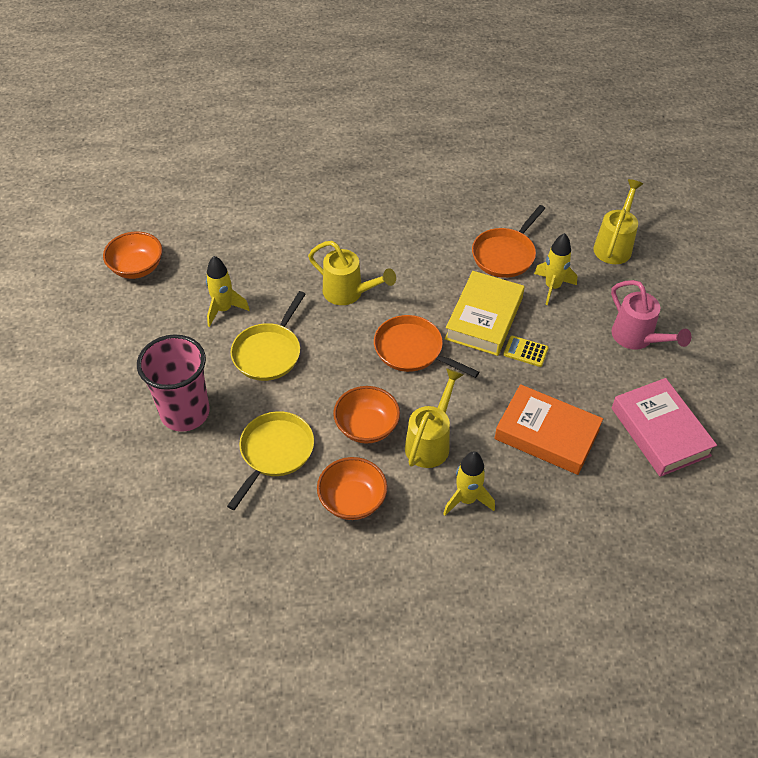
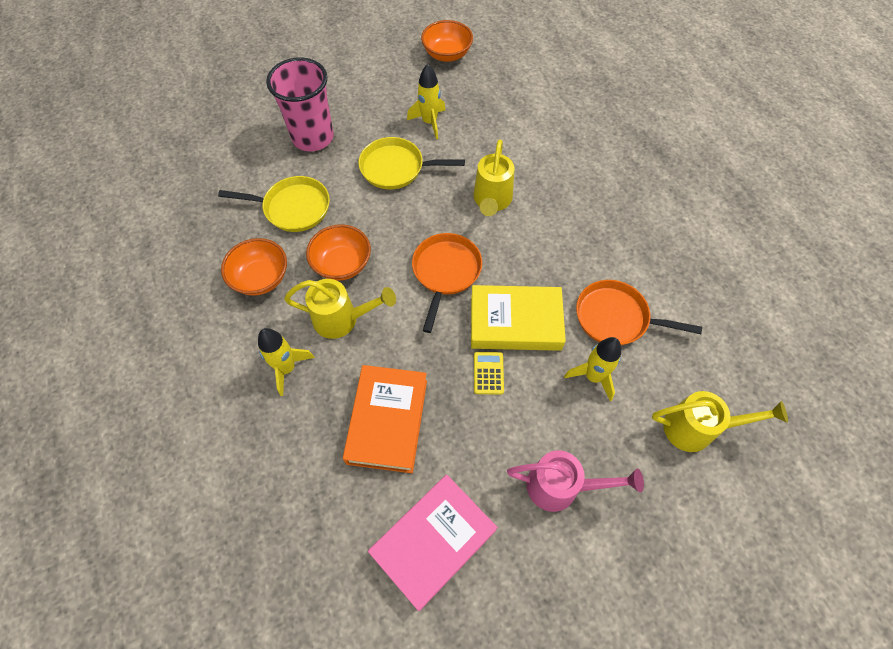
camera: 70 degrees right, 10 degrees up
(637, 338) = (561, 487): pink watering can -> pink watering can turned 120 degrees counterclockwise

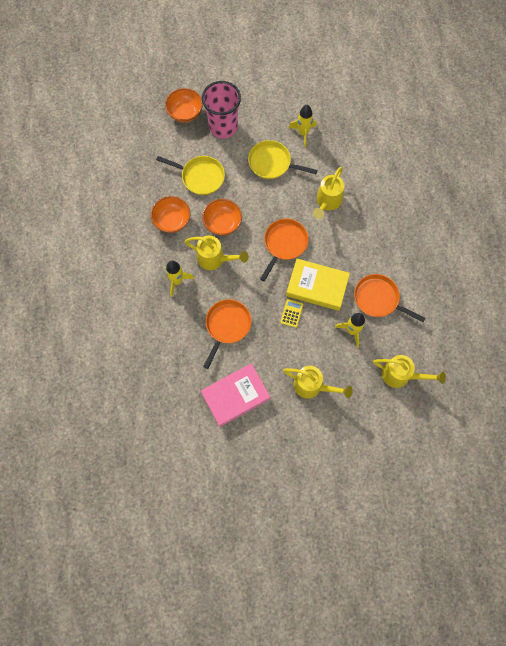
camera: 15 degrees right, 10 degrees up
(387, 421) = (227, 326): orange book -> orange pan
(447, 54) = (330, 79): orange bowl -> orange bowl (185, 112)
(561, 487) = (312, 386): pink watering can -> yellow watering can

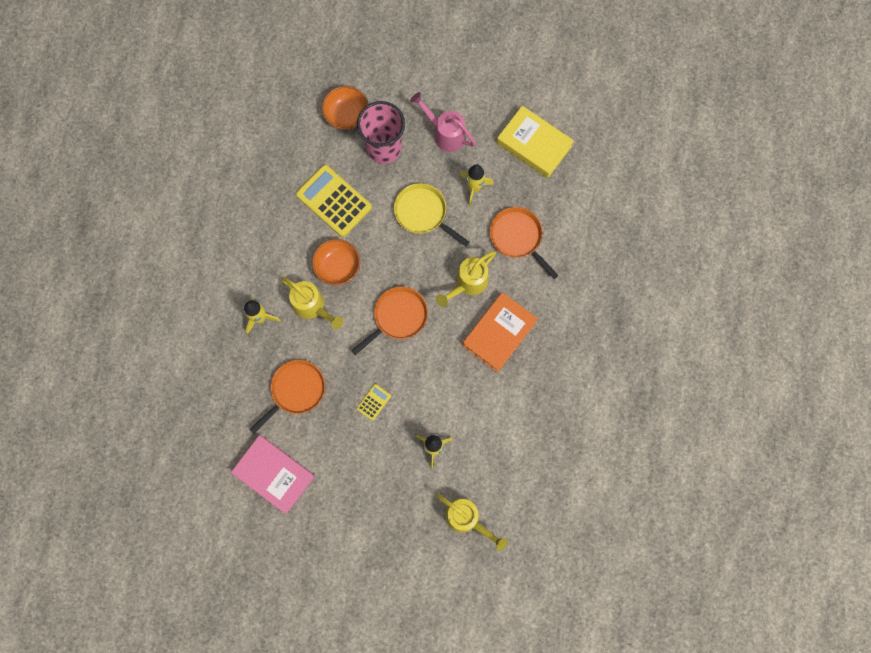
camera: 20 degrees right, 5 degrees up
(172, 220) = (282, 243): orange bowl -> none
(200, 177) = (334, 201): yellow pan -> yellow calculator
(235, 396) = (274, 474): pink book -> pink book turned 45 degrees clockwise
(265, 102) = (445, 133): none -> pink watering can
(312, 386) = (363, 495): yellow watering can -> none
(317, 286) = (415, 381): yellow book -> yellow book (534, 144)
(366, 230) = (499, 333): none -> orange book
(378, 299) = (479, 421): orange pan -> orange pan (518, 237)

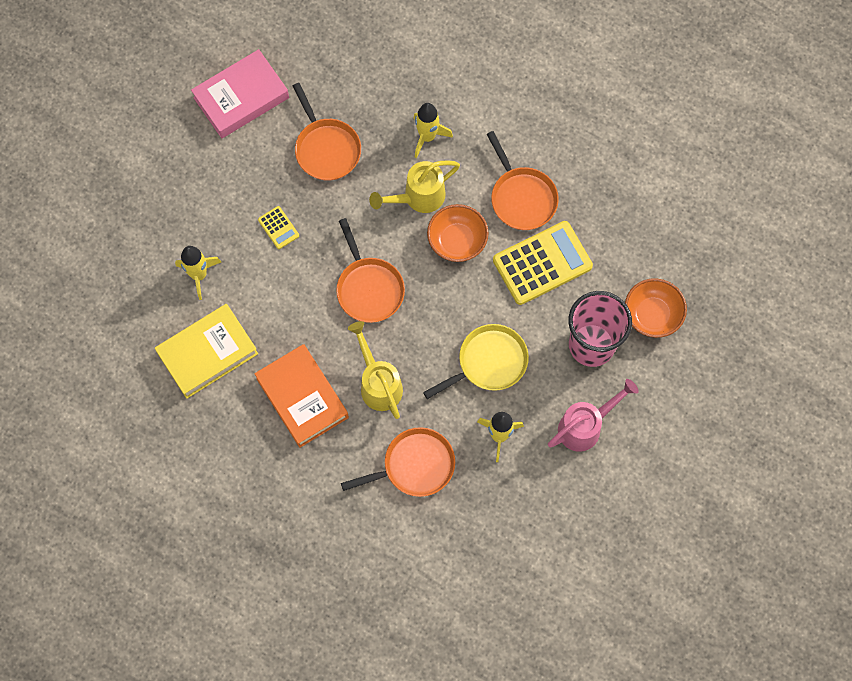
camera: 110 degrees right, 5 degrees down
(287, 232) = (521, 197): none -> orange pan
(467, 519) = (103, 283): yellow watering can -> none
(534, 144) = (531, 533): yellow book -> yellow book (207, 353)

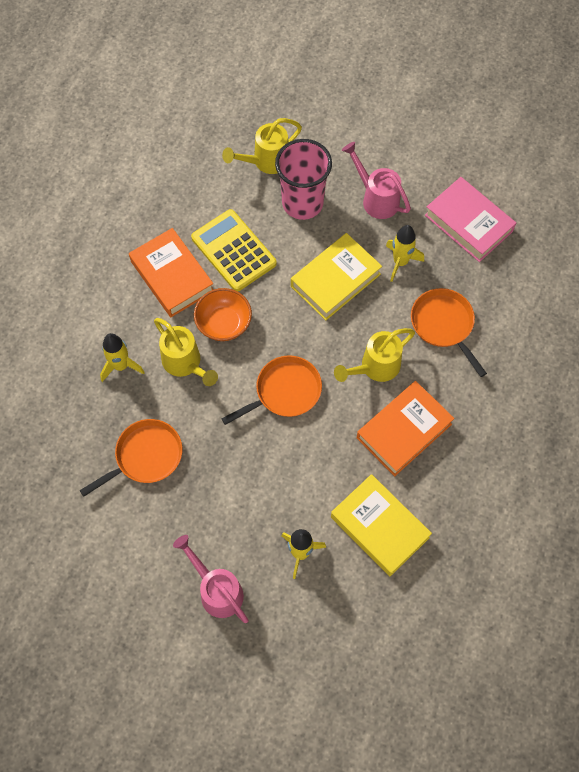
camera: 100 degrees left, 5 degrees down
(181, 195) = (217, 590): none -> pink watering can
(241, 97) = (98, 552): pink book -> pink book (468, 223)
(278, 228) = (237, 486): yellow calculator -> none
(488, 362) = (335, 280): yellow pan -> yellow book
(521, 197) = (172, 276): orange pan -> orange book
(652, 315) = (266, 161): orange bowl -> yellow watering can

